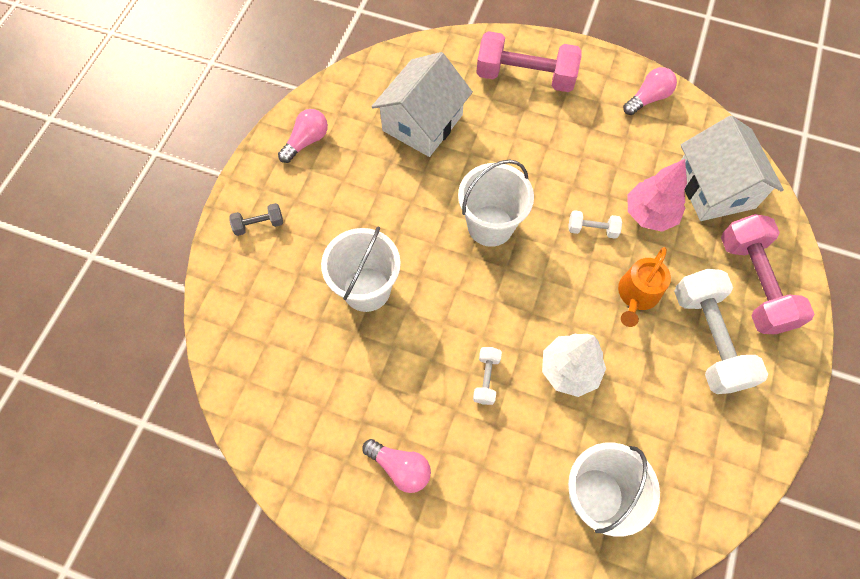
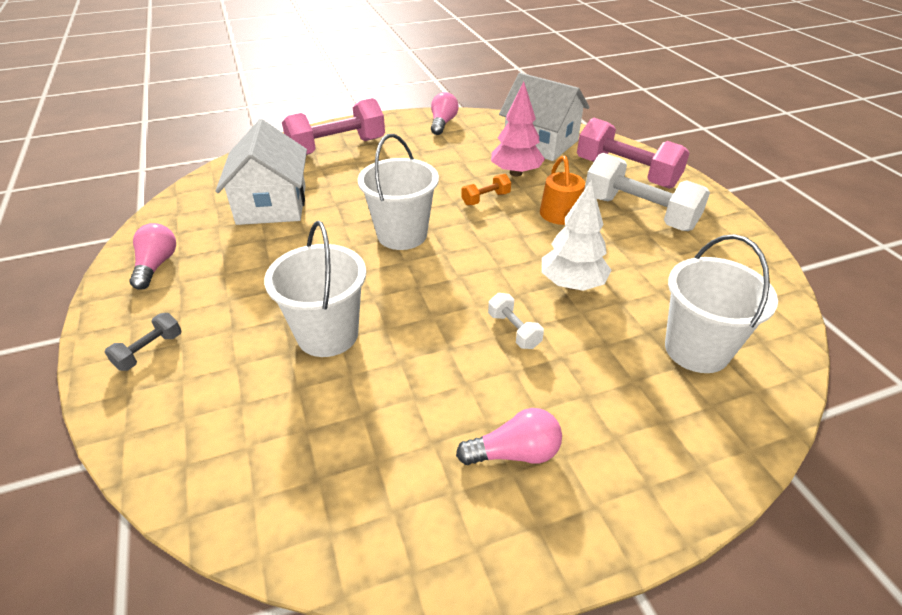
camera: 40 degrees left, 25 degrees down
(592, 229) = (485, 199): white dumbbell -> orange dumbbell

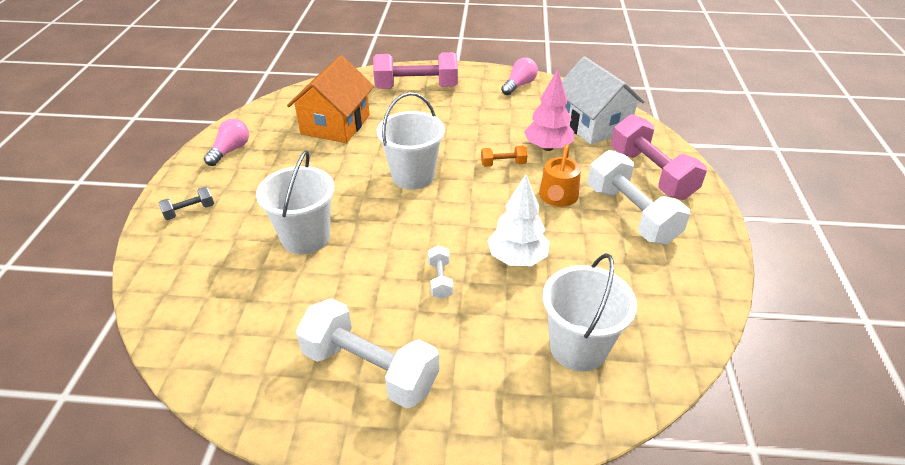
camera: 25 degrees right, 0 degrees up
(272, 204) = (335, 124): white house -> orange house
(514, 453) = (370, 369): pink light bulb -> white dumbbell

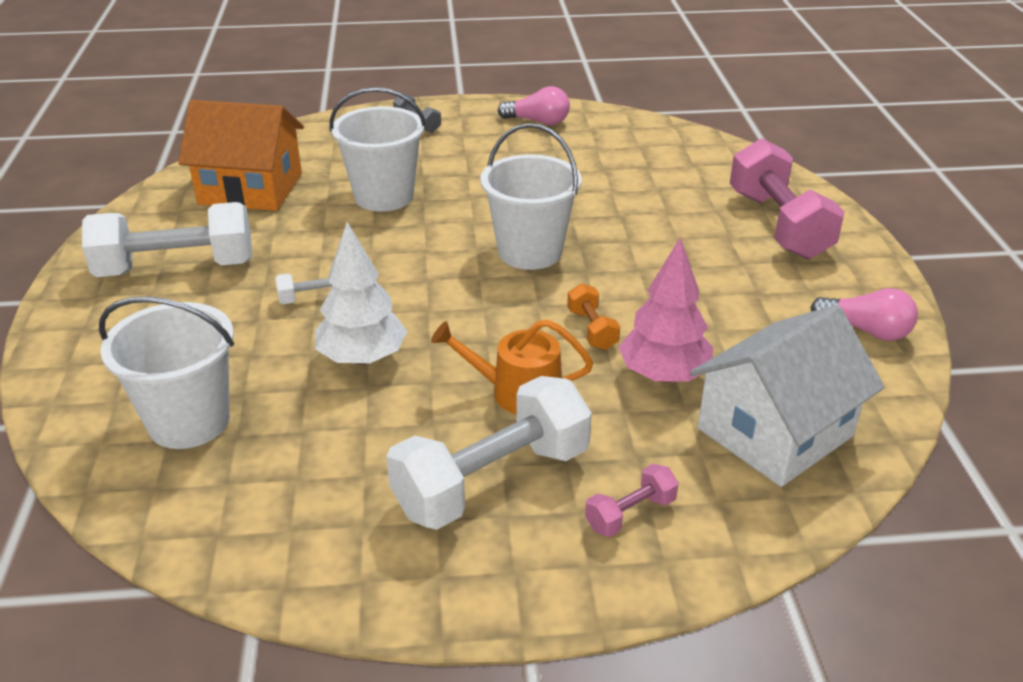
camera: 80 degrees right, 5 degrees down
(335, 124) = (631, 176): orange house -> orange house (251, 189)
(370, 369) = (176, 268): white dumbbell -> white dumbbell turned 60 degrees clockwise
(651, 174) = (630, 514): pink dumbbell -> pink dumbbell, size x0.46

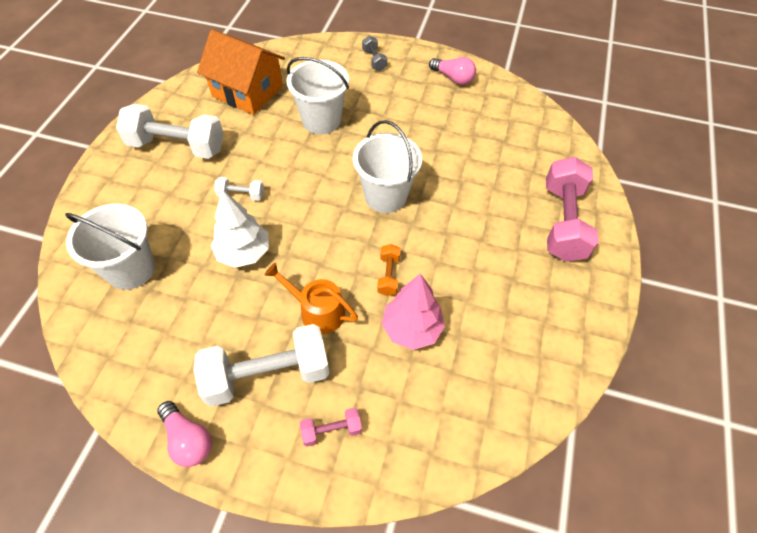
camera: 20 degrees right, 20 degrees up
(775, 432) = (454, 401): white house -> none
(866, 330) = (566, 337): pink light bulb -> pink light bulb (188, 439)

